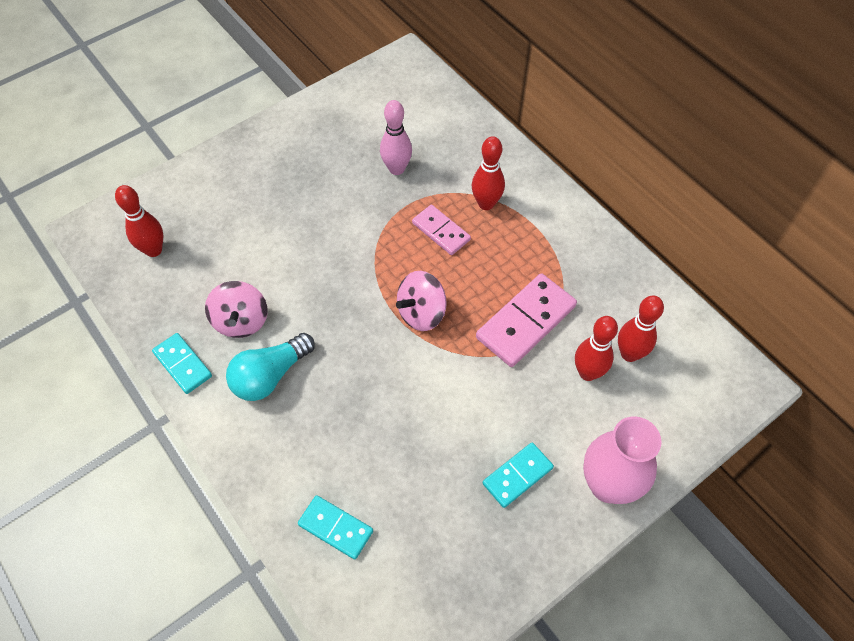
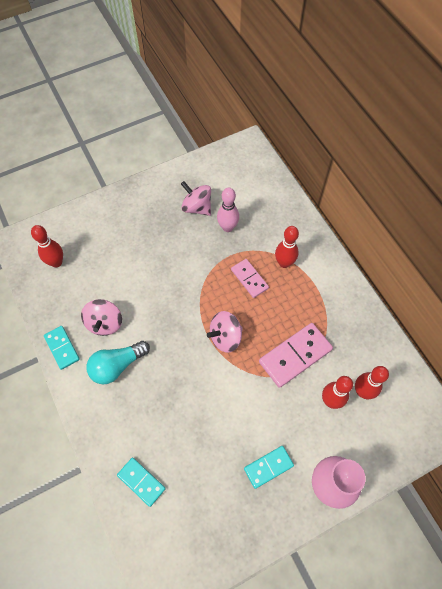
camera: 10 degrees right, 5 degrees up
(347, 149) = (197, 207): none -> pink spinning top

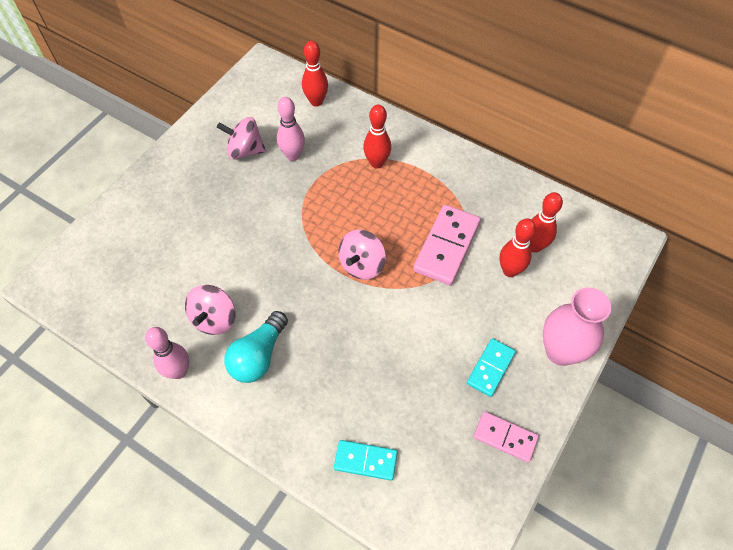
camera: 30 degrees left, 5 degrees down
(56, 262) = (111, 283): red bowling pin -> red bowling pin (316, 101)
(62, 348) = (179, 371): turquoise domino -> pink bowling pin
(105, 323) = (214, 319): pink spinning top -> pink spinning top turned 45 degrees clockwise
(249, 279) = (350, 195): pink domino -> pink domino (505, 437)

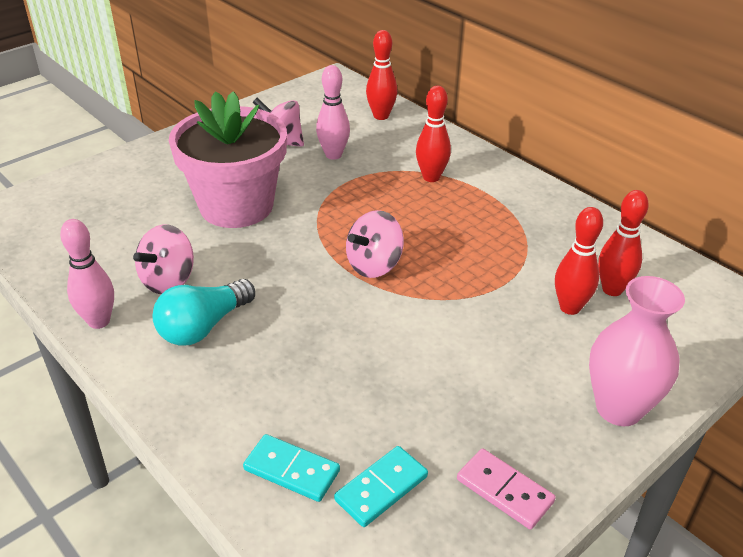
camera: 15 degrees right, 20 degrees down
(236, 230) = (236, 206): none -> pink flower pot
(447, 246) = (491, 268): pink domino -> none
(490, 368) = (509, 405): turquoise domino -> turquoise domino (381, 488)

